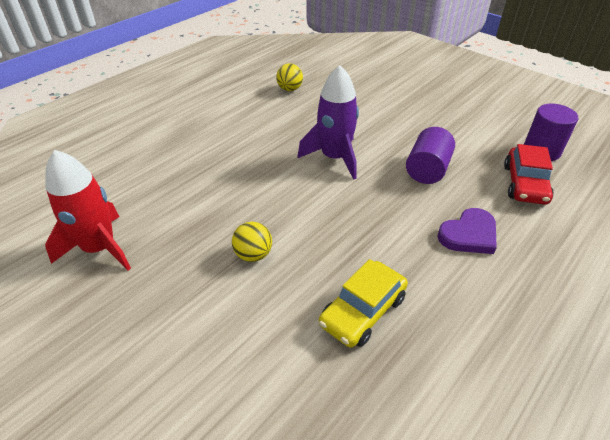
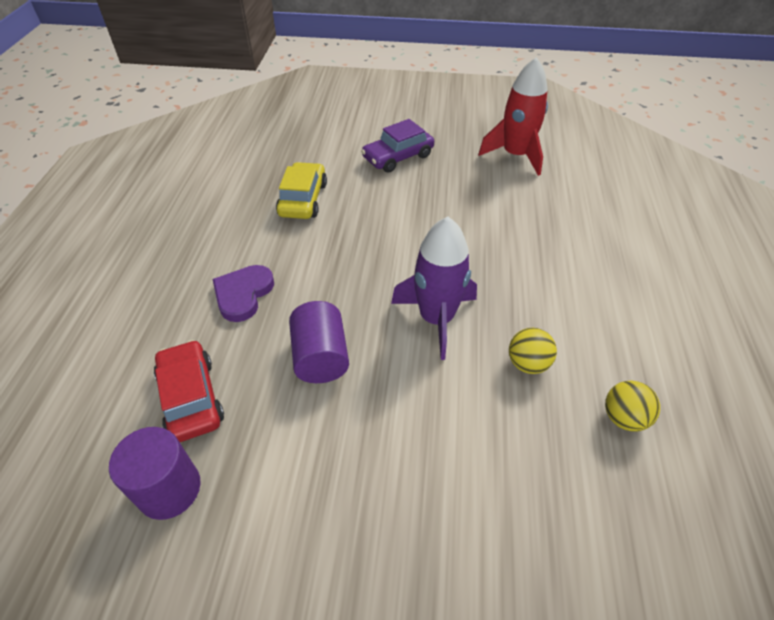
camera: 145 degrees right, 5 degrees up
(208, 316) = (398, 157): none -> purple car
(253, 255) = (410, 197): yellow ball -> yellow ball (527, 364)

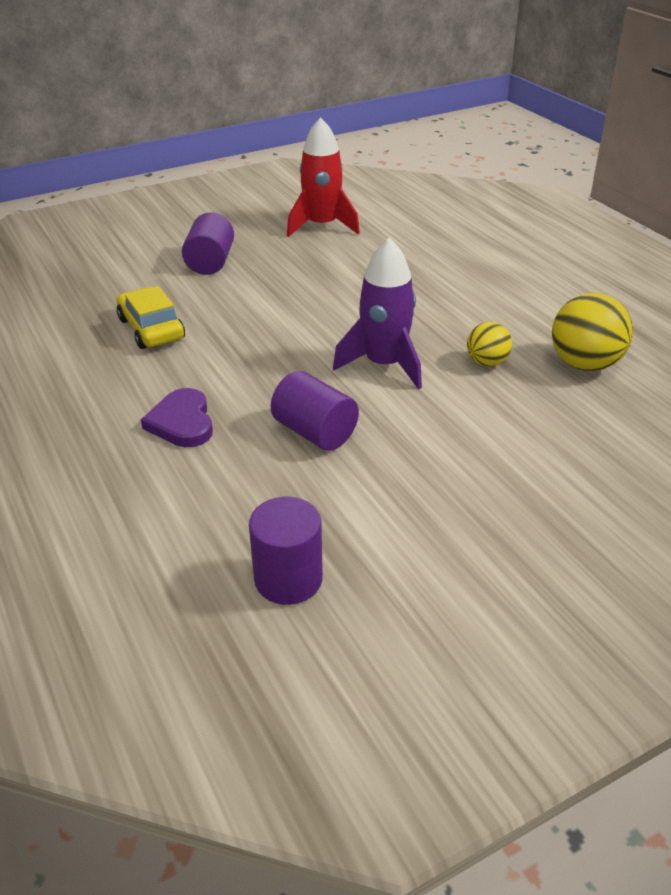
camera: 35 degrees left, 10 degrees down
(191, 398) = (227, 514): red car -> none
(398, 157) = (210, 263): purple car -> purple cylinder
(623, 418) = (584, 364): yellow ball -> yellow ball, size x1.72

